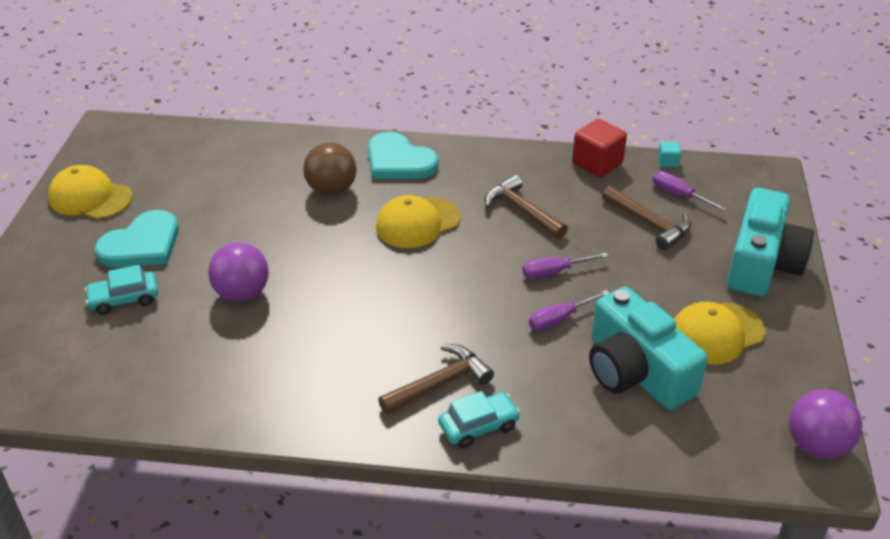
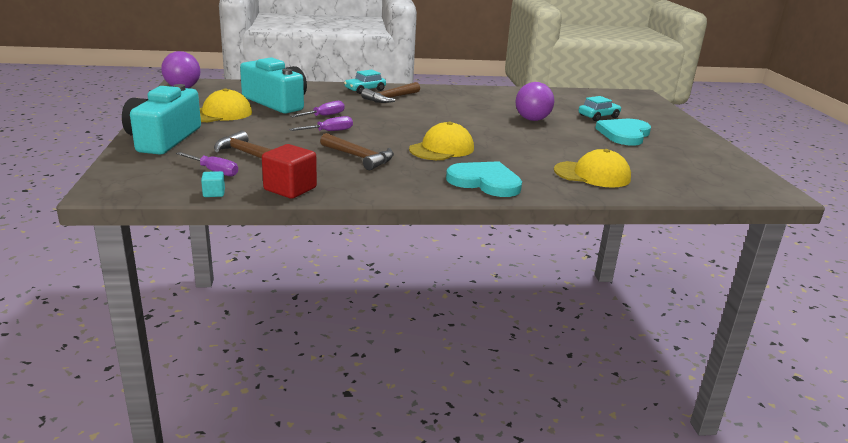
camera: 165 degrees right, 15 degrees down
(90, 197) = (700, 152): yellow cap -> yellow cap (592, 175)
(331, 190) = (526, 163): brown ball -> none

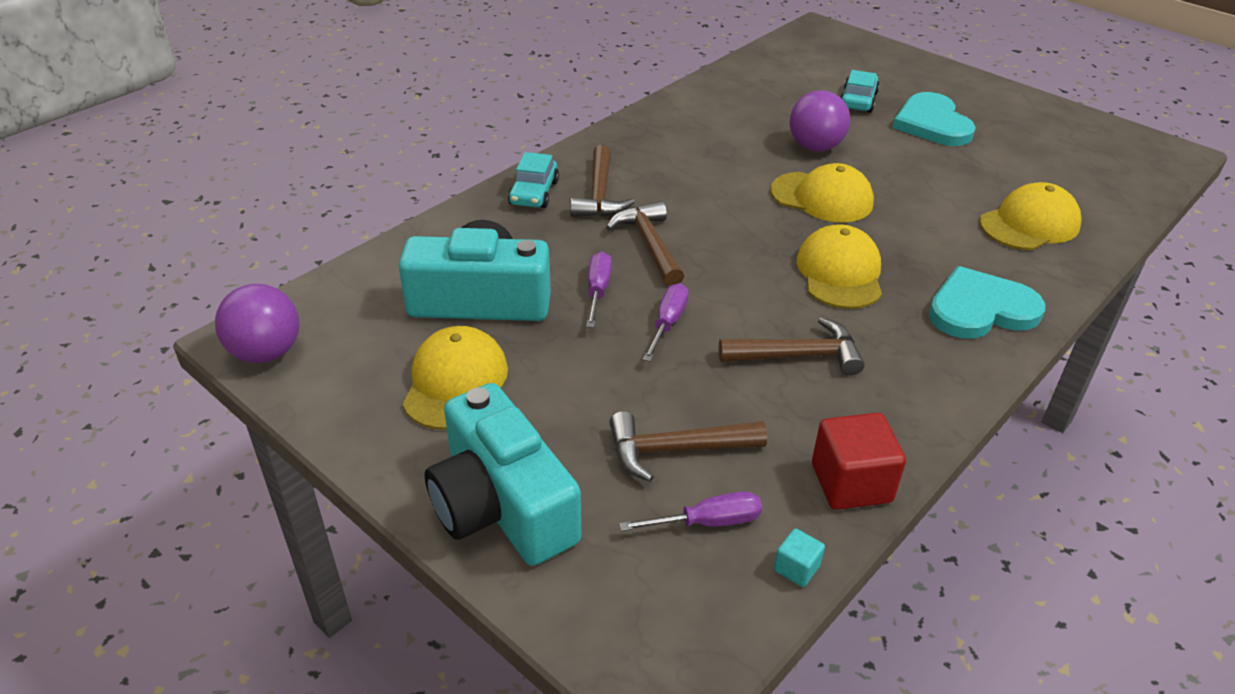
camera: 40 degrees left, 15 degrees up
(376, 114) = (649, 244): none -> brown hammer
(493, 131) = (822, 197): none -> yellow cap

